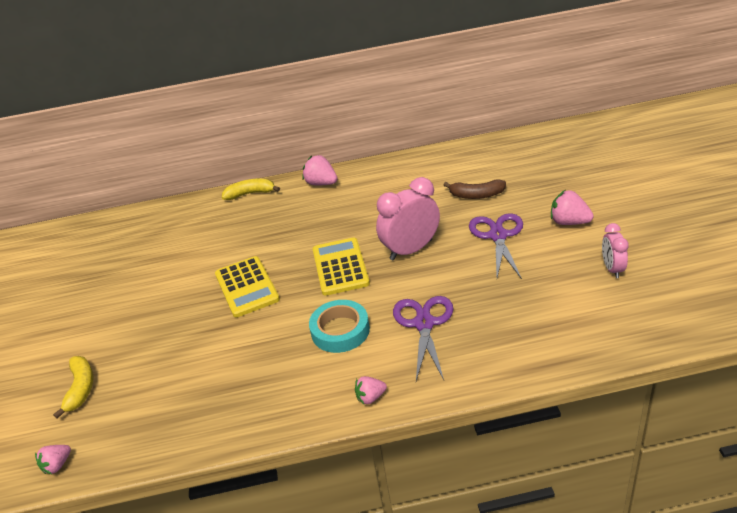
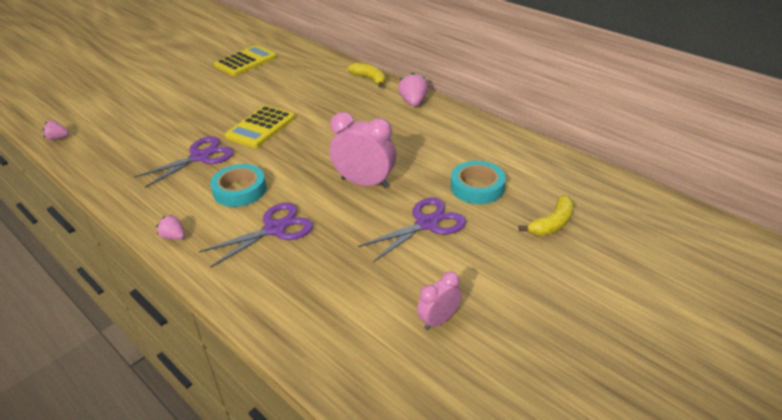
camera: 50 degrees right, 0 degrees up
(81, 388) = (125, 114): yellow banana -> yellow banana (552, 223)
(250, 345) = (200, 157): none -> purple scissors
(340, 267) = (314, 157): yellow calculator -> yellow calculator (245, 61)
(476, 195) = (477, 187): brown banana -> turquoise tape
(569, 222) = (490, 262): pink strawberry -> none

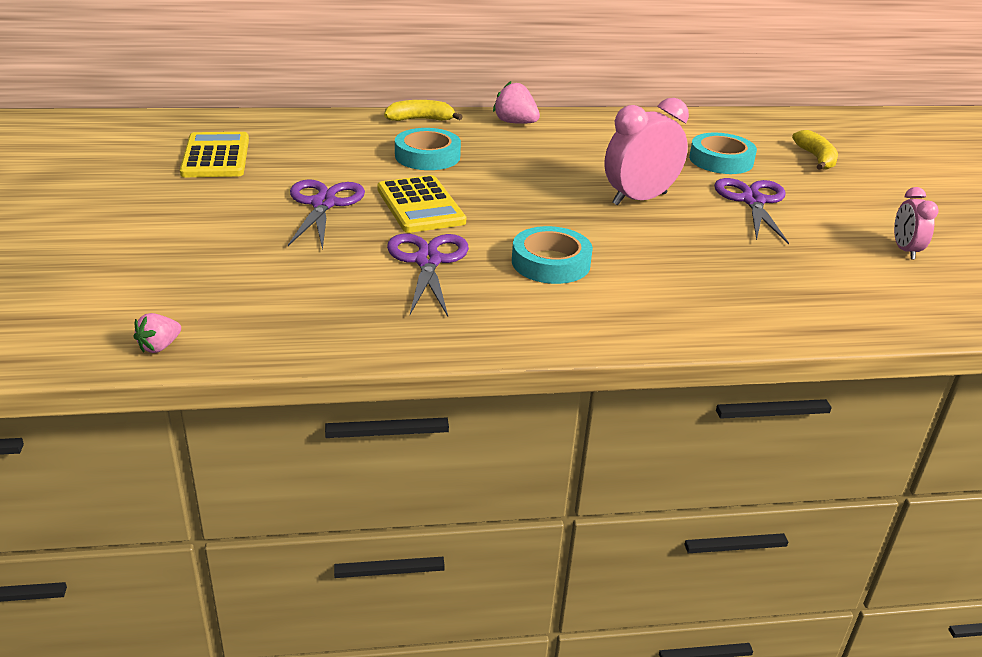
camera: 55 degrees left, 5 degrees down
(174, 237) = (597, 332): pink strawberry -> none
(274, 229) = (663, 270): purple scissors -> purple scissors (323, 204)
(324, 102) = (427, 156): none -> turquoise tape

